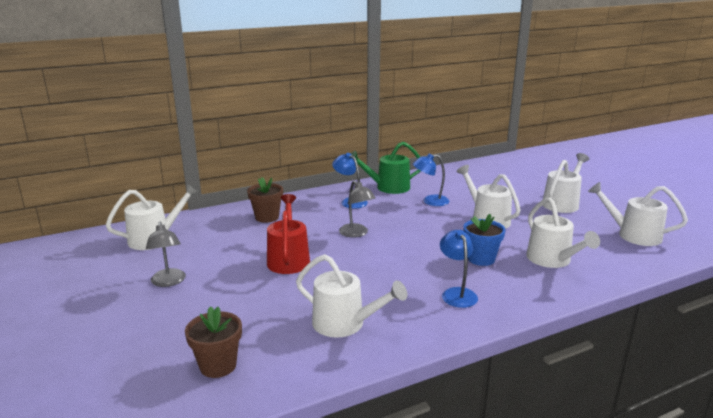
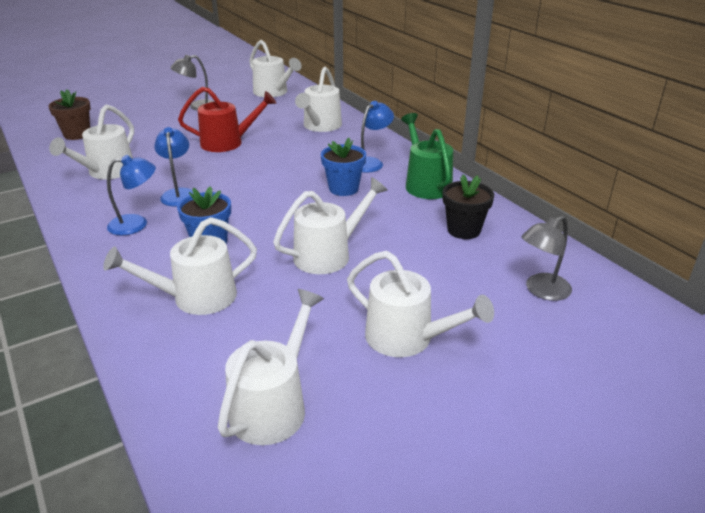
camera: 85 degrees right, 10 degrees up
(267, 217) = (320, 126): brown flower pot -> white watering can
(356, 233) = (282, 170): grey lamp -> grey lamp (541, 291)
(393, 212) = (343, 188): none -> blue flower pot
(430, 201) = (385, 213): blue lamp -> blue lamp (179, 194)
(450, 183) = (464, 230): none -> black flower pot

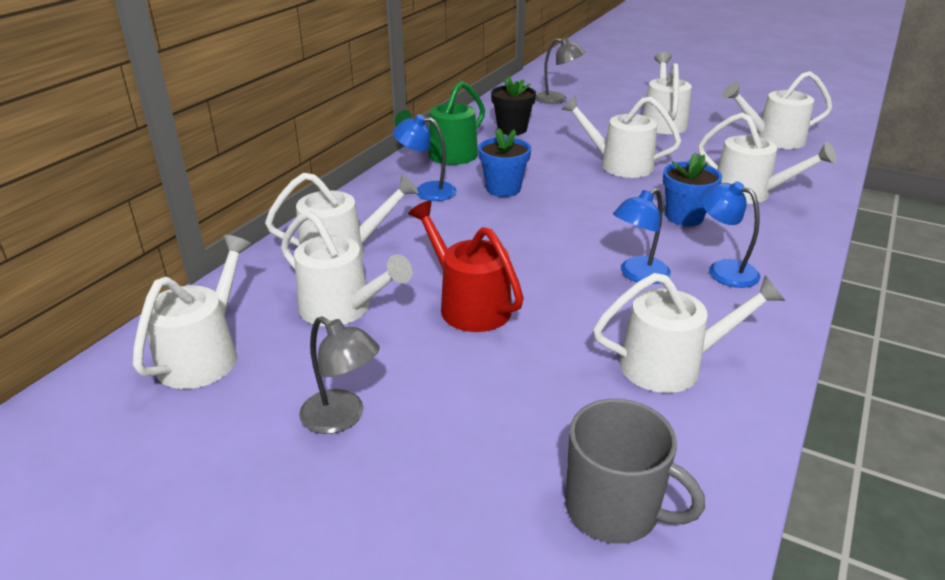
camera: 120 degrees left, 0 degrees up
(77, 134) = (614, 509): brown flower pot -> grey mug
(267, 118) = (342, 309): none -> white watering can

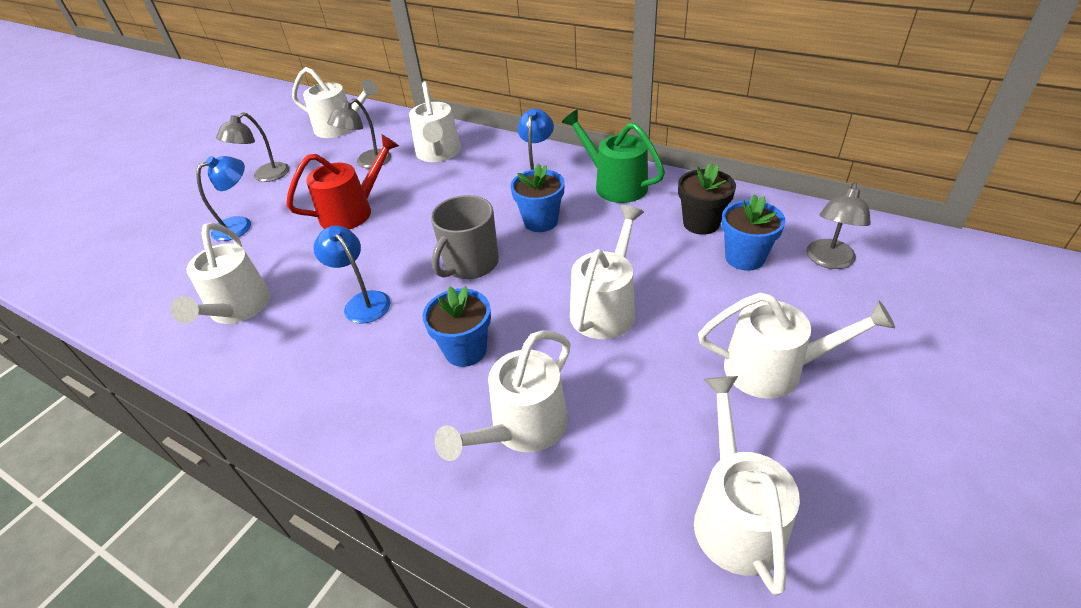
camera: 95 degrees right, 10 degrees up
(342, 309) = (368, 163): white watering can -> grey lamp
(555, 120) = (744, 258): none -> blue flower pot
(614, 509) = (138, 271): grey mug -> grey mug (470, 264)
(723, 270) = (351, 364): blue lamp -> blue lamp (240, 225)

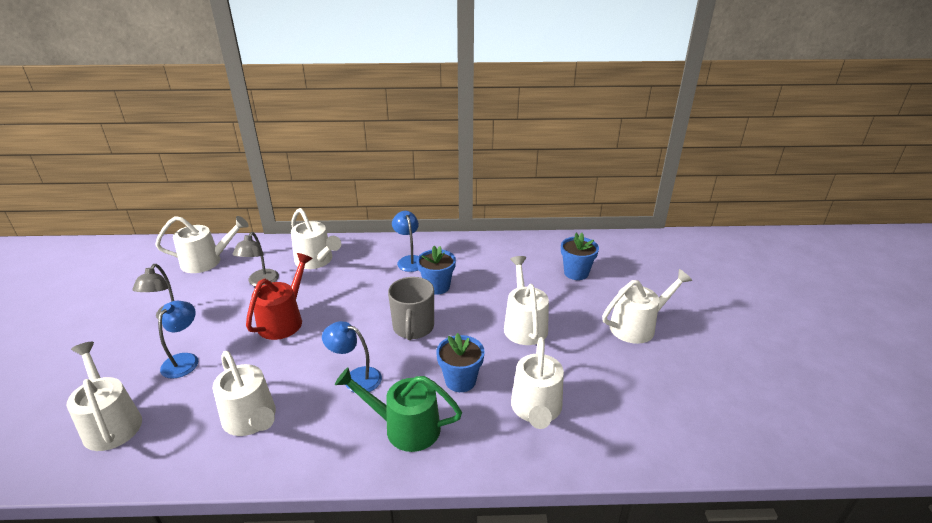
camera: 35 degrees left, 10 degrees down
(615, 184) = (465, 250): green watering can -> green watering can (405, 427)
(701, 223) = (537, 260): black flower pot -> none
(735, 515) = (677, 403): white watering can -> white watering can (111, 422)
(829, 261) = (618, 262): grey lamp -> none

